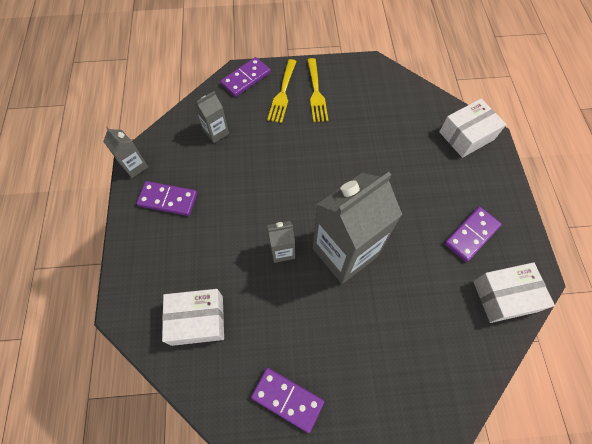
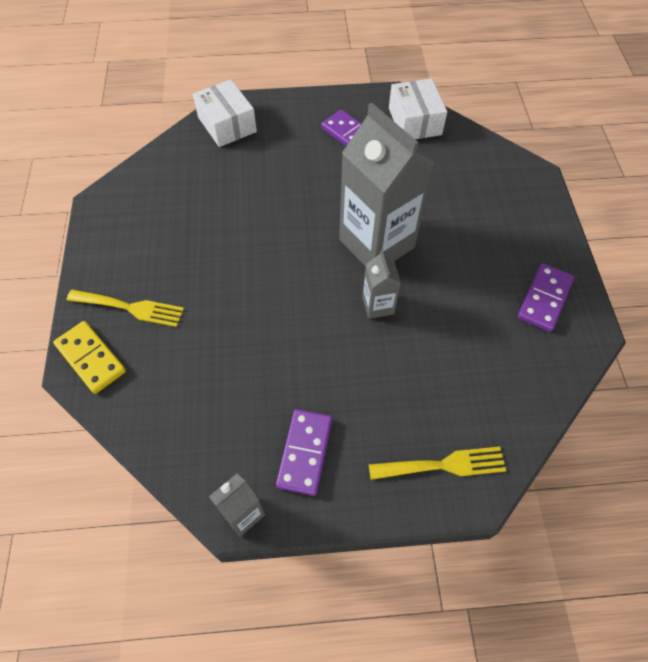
camera: 90 degrees left, 5 degrees down
(197, 320) = (474, 395): white box -> none
(216, 132) = (190, 394): grey carton -> none
(246, 79) = (91, 358): purple domino -> yellow domino
(316, 93) = (137, 267): yellow fork -> yellow fork (443, 465)

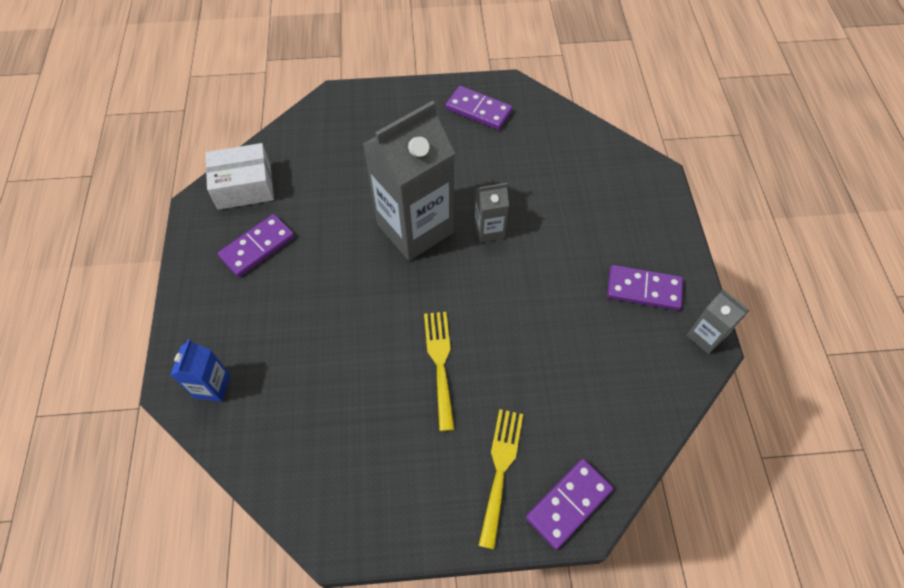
camera: 90 degrees left, 0 degrees up
(91, 358) = (568, 503): yellow domino -> purple domino
(227, 124) = (212, 386): white box -> blue carton
(443, 465) = (638, 192): yellow fork -> yellow fork (440, 363)

